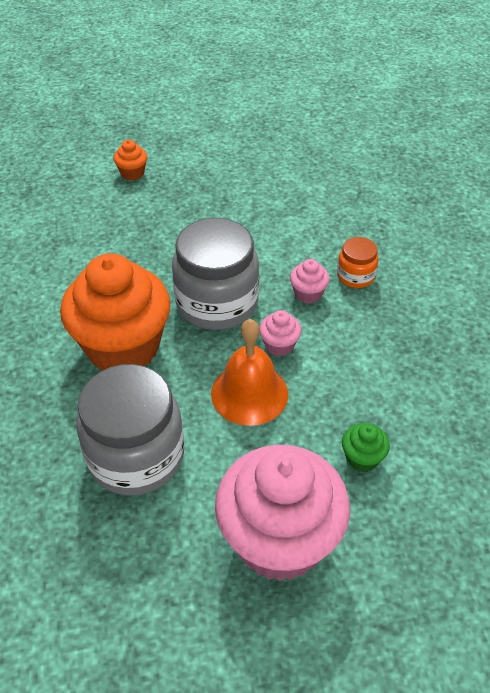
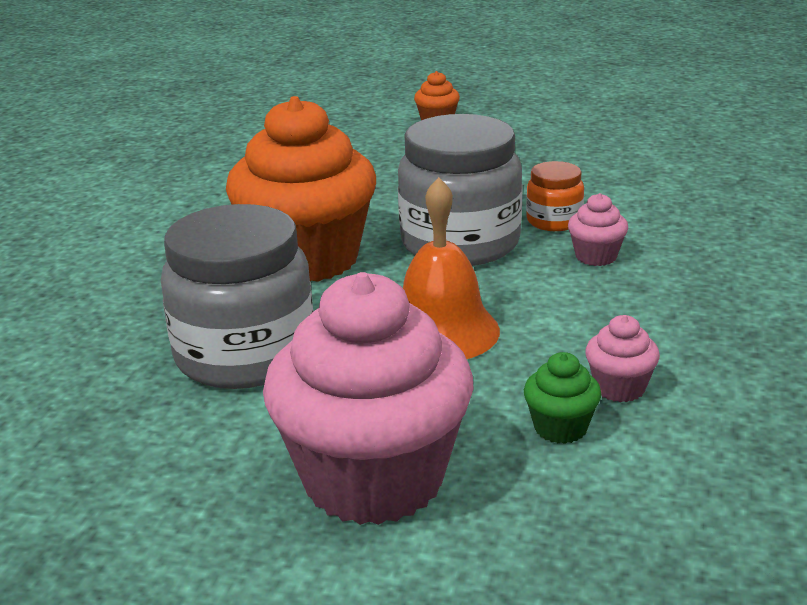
camera: 25 degrees right, 20 degrees down
(279, 345) = (518, 295): pink cupcake -> pink cupcake (619, 388)
(355, 276) = (680, 252): orange jar -> orange jar (554, 221)

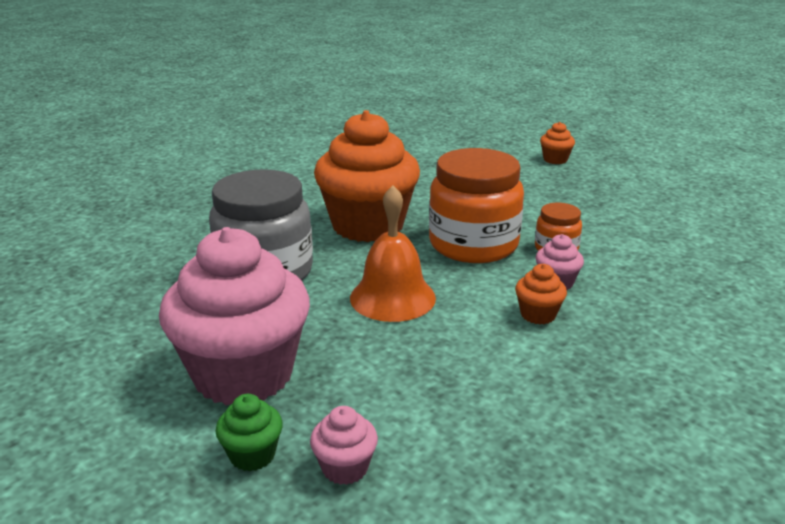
camera: 30 degrees right, 0 degrees up
(460, 243) = (473, 244): grey jar -> orange jar
(560, 428) = (390, 389): green cupcake -> green cupcake (252, 455)
(616, 295) = (538, 315): none -> orange cupcake
(619, 388) = (461, 379): pink cupcake -> pink cupcake (345, 468)

